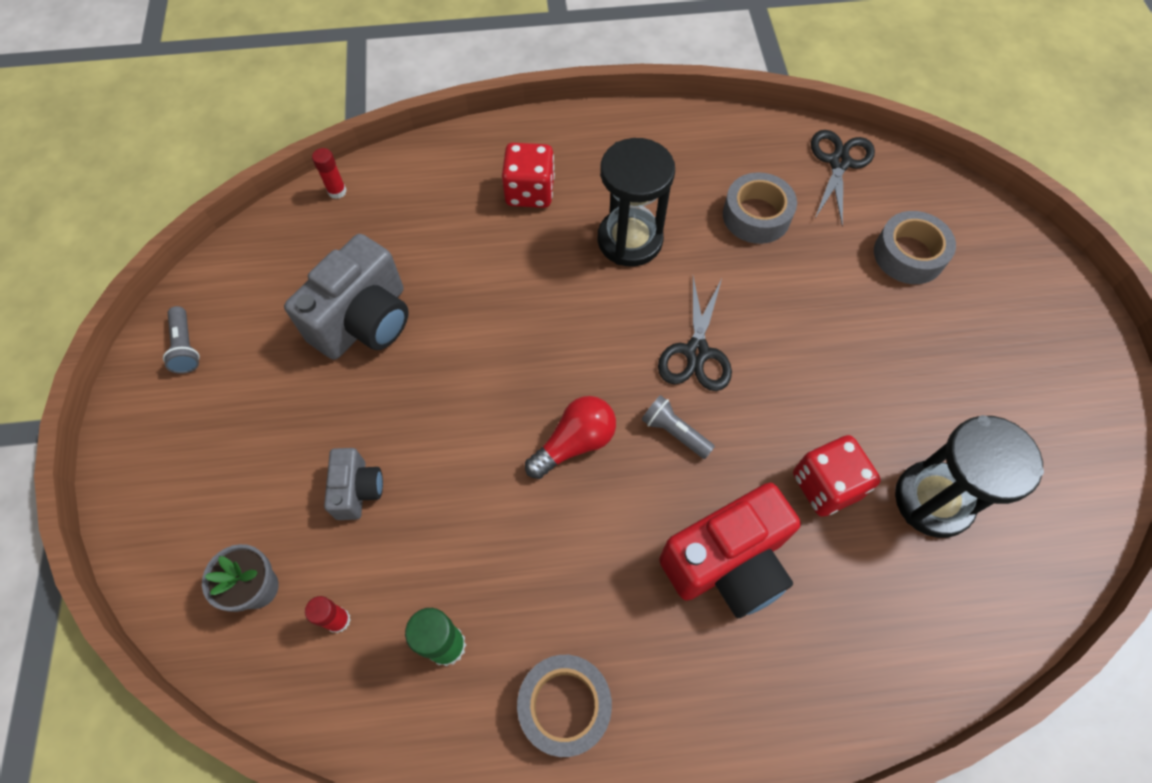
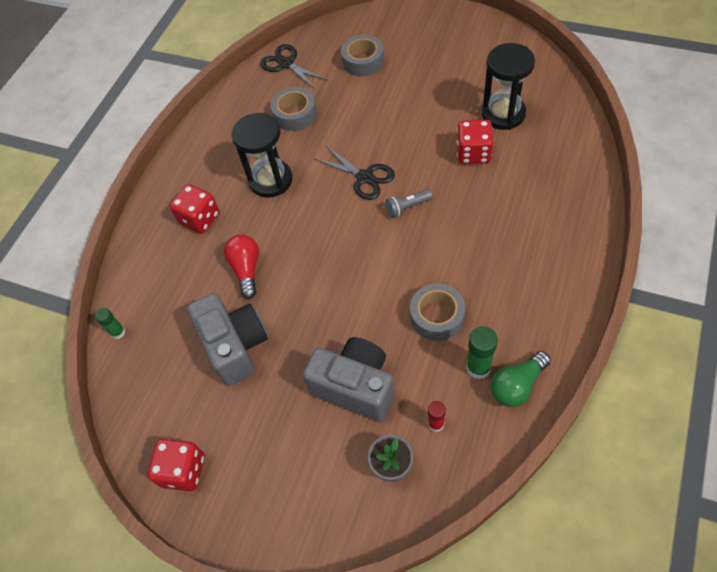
camera: 55 degrees left, 5 degrees down
(186, 347) = (183, 470): grey flashlight -> red dice
(337, 191) = (118, 332): red glue stick -> green glue stick
(358, 490) = (355, 387): grey camera -> grey camera, size x1.87
(438, 715) = (517, 385): none -> green light bulb
(564, 706) = (538, 319): grey tape -> grey tape (437, 316)
(575, 443) = (388, 258): red light bulb -> red light bulb (246, 269)
(727, 563) = (494, 213): red camera -> none

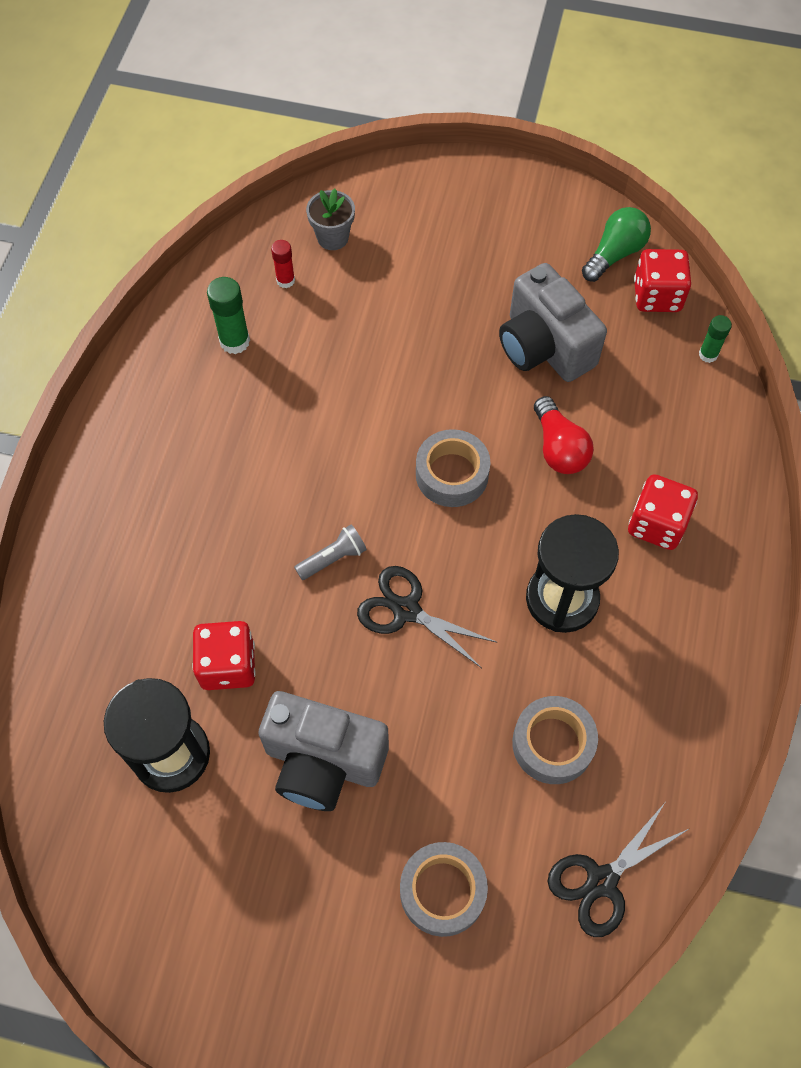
camera: 165 degrees right, 5 degrees up
(183, 470) = (564, 219): red dice -> red dice (657, 296)
(286, 64) = (602, 881): black scissors -> black scissors turned 105 degrees clockwise
(355, 387) = (382, 311): grey camera -> grey camera (323, 761)
(437, 316) = (286, 398): grey tape -> grey tape (452, 474)
(517, 385) = (190, 325): green light bulb -> green light bulb (614, 254)

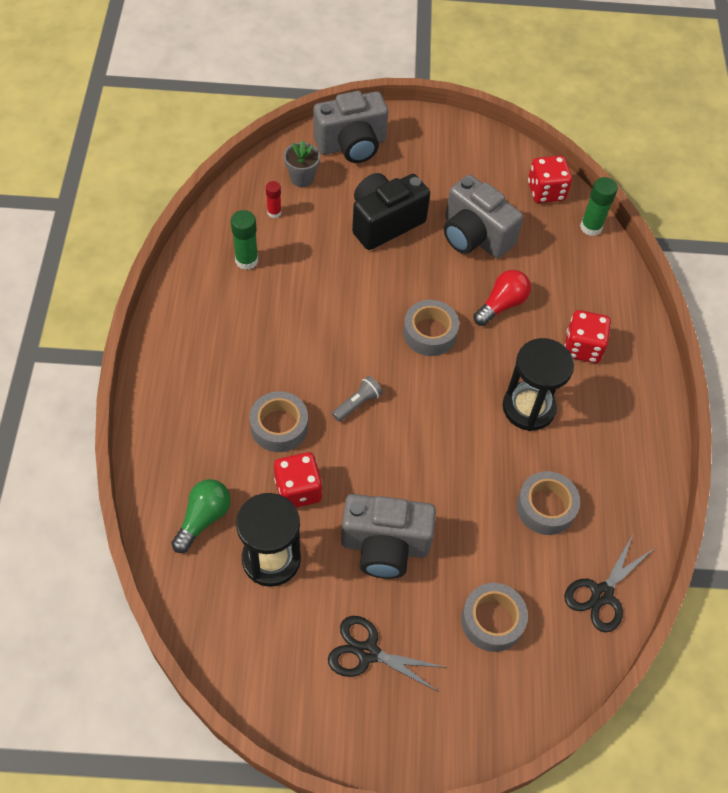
camera: 15 degrees left, 5 degrees down
(224, 574) = (279, 426): none -> grey tape
(406, 610) = (419, 432): black scissors -> black scissors (368, 652)
(408, 200) = (351, 145): none -> grey camera
(427, 312) = (384, 222): none -> black camera
(559, 448) = (502, 304): red light bulb -> red light bulb turned 105 degrees counterclockwise
(614, 254) = (509, 166): green light bulb -> green light bulb (203, 518)
(708, 354) = (591, 227): green glue stick -> green glue stick, size x1.59

